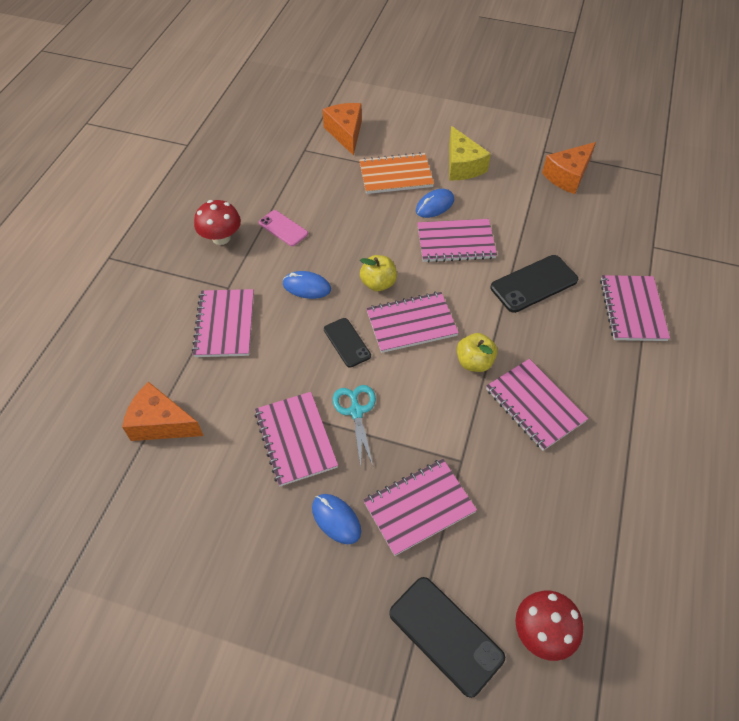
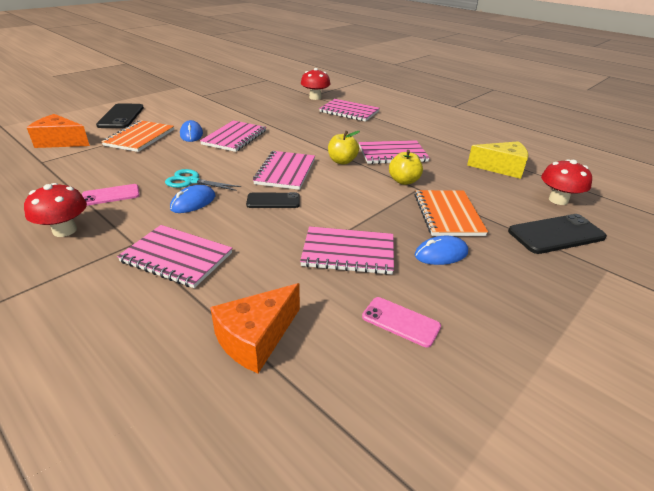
camera: 65 degrees left, 20 degrees down
(220, 513) = (400, 322): none -> pink phone
(356, 411) = (344, 216): turquoise scissors -> turquoise scissors (191, 181)
(378, 283) = (232, 173): yellow apple -> yellow apple (404, 181)
(419, 507) = (448, 215): pink notebook -> orange notebook
(462, 165) = (172, 117): yellow cheese -> yellow cheese (501, 168)
(534, 284) = (300, 127): black phone -> black phone (121, 116)
(568, 176) = (232, 96): orange cheese -> none
(648, 253) = (315, 97): none -> red mushroom

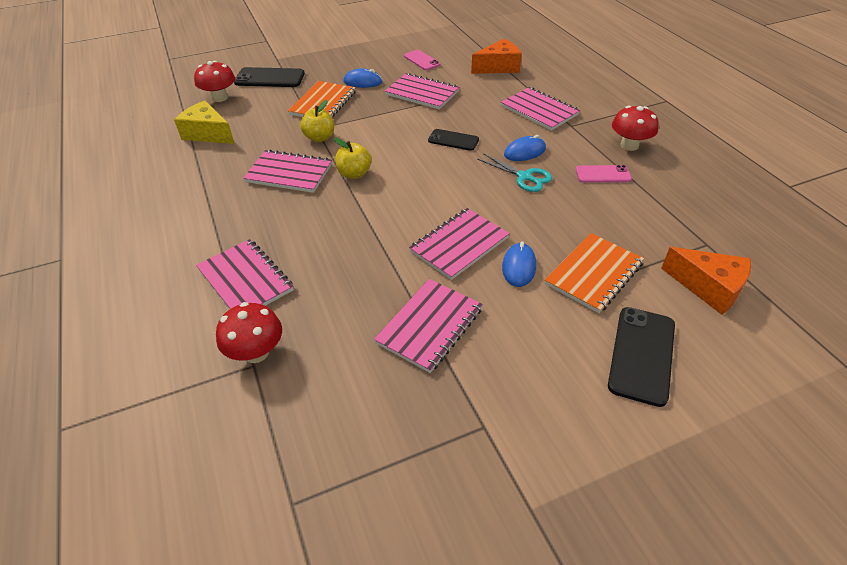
camera: 155 degrees left, 10 degrees up
(285, 172) = (424, 171): pink notebook -> pink notebook (429, 326)

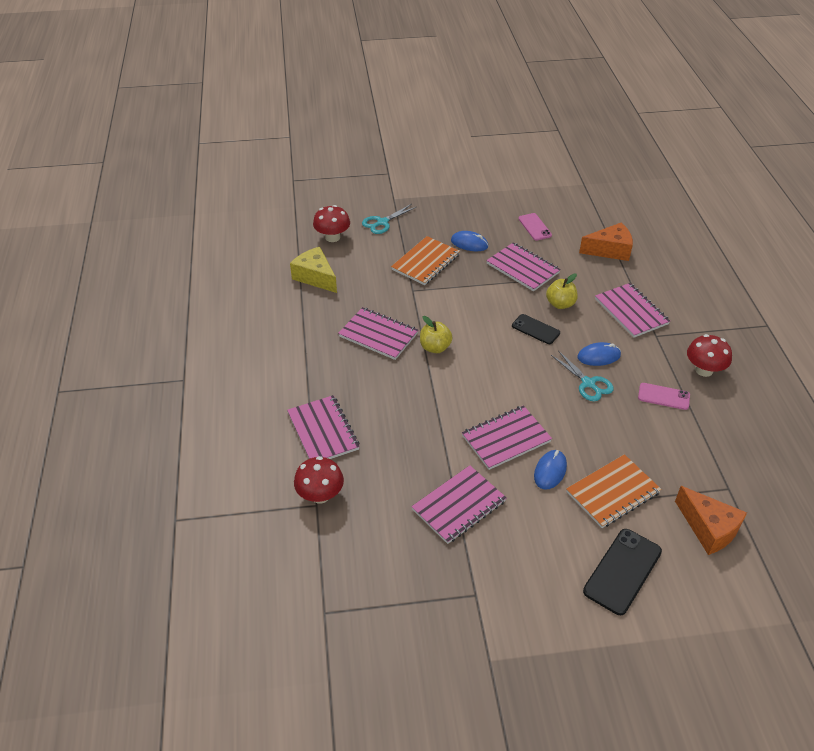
camera: 15 degrees right, 0 degrees up
(270, 78) = (382, 222): black phone -> turquoise scissors
(319, 138) = (413, 302): yellow apple -> yellow apple (560, 304)

